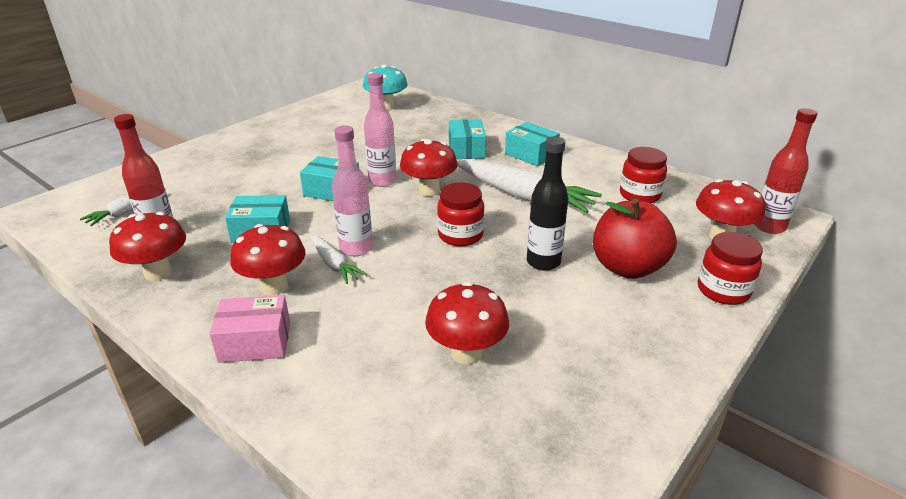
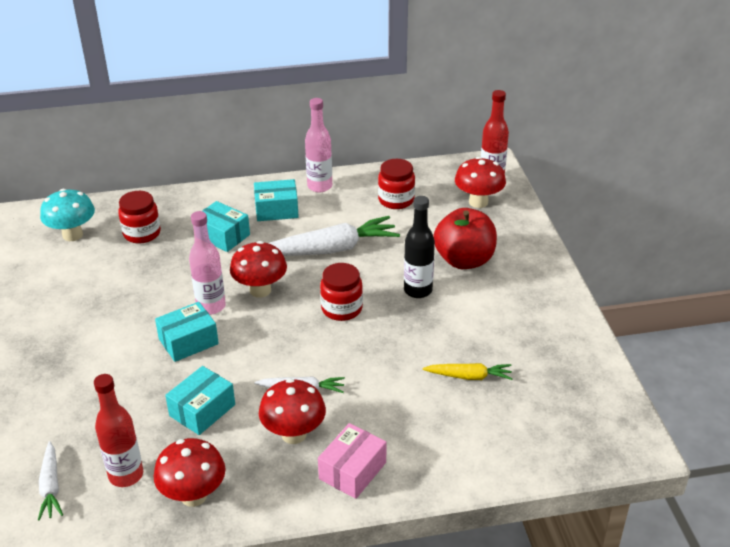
camera: 50 degrees left, 5 degrees up
(356, 248) = (294, 369): pink bottle -> pink bottle (319, 186)
(466, 353) = (469, 376): red mushroom -> yellow carrot
(723, 291) = (525, 240): red jar -> red jar (142, 233)

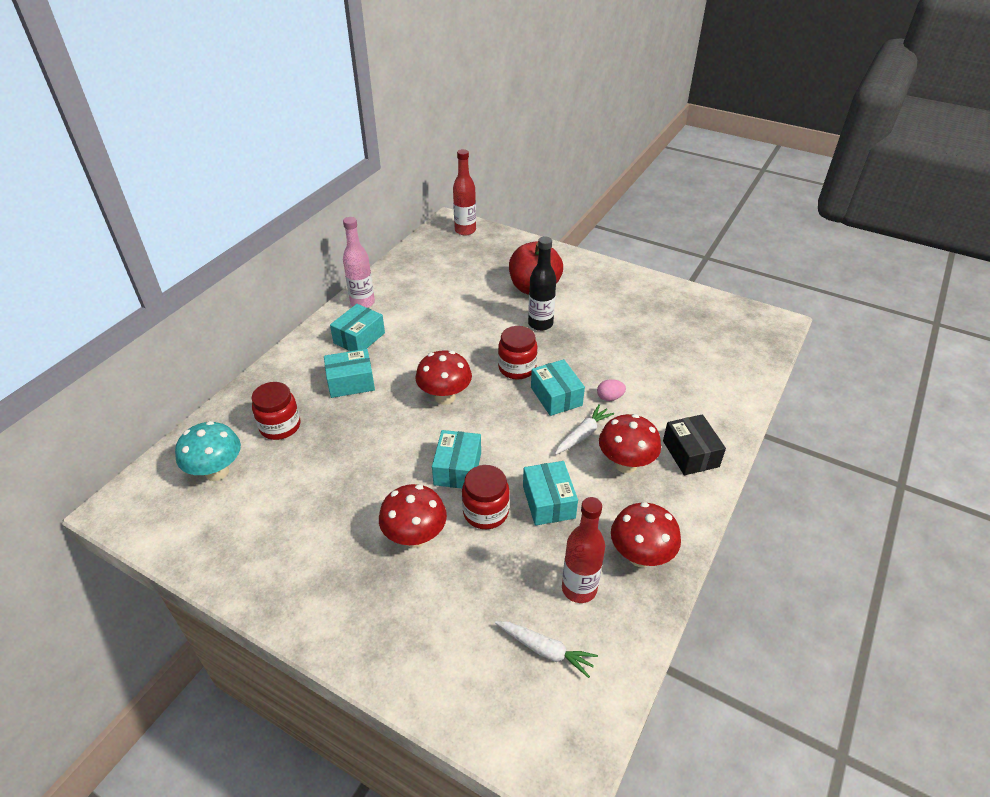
camera: 50 degrees left, 5 degrees up
(211, 306) = (430, 434): pink bottle -> none
(329, 250) = (443, 338): white carrot -> none
(332, 350) = (556, 396): none -> turquoise box
(352, 471) = (690, 453): pink box -> black box
(369, 382) = (609, 397): none -> pink egg
(396, 200) = (430, 279): red jar -> red jar (485, 512)
(469, 376) = (651, 350): yellow carrot -> none
(478, 202) = (482, 249): red mushroom -> red mushroom (415, 537)

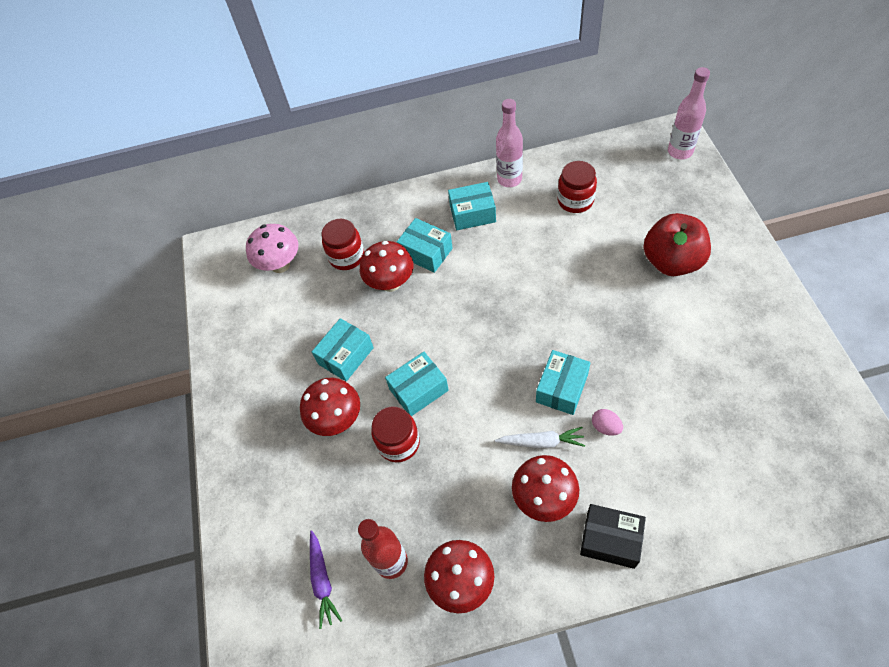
camera: 55 degrees right, 15 degrees up
(217, 472) = (280, 265): turquoise mushroom -> pink mushroom
(445, 397) = (476, 318): red mushroom -> red mushroom (390, 283)
(465, 230) = (680, 151): red bottle -> pink bottle
(517, 368) = (561, 335): red jar -> red jar (575, 200)
(540, 324) = (632, 305): black bottle -> none
(545, 650) = (322, 581): white carrot -> purple carrot
(548, 502) = (449, 475): turquoise box -> turquoise box (346, 356)
(690, 453) = (610, 540): black box -> black box turned 75 degrees clockwise

